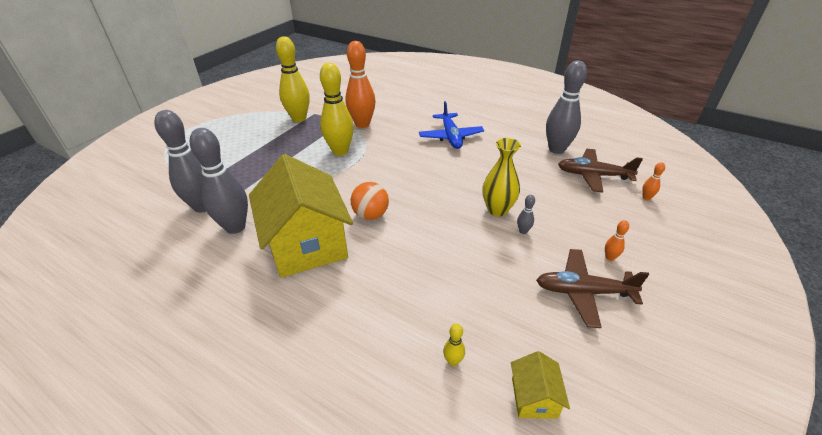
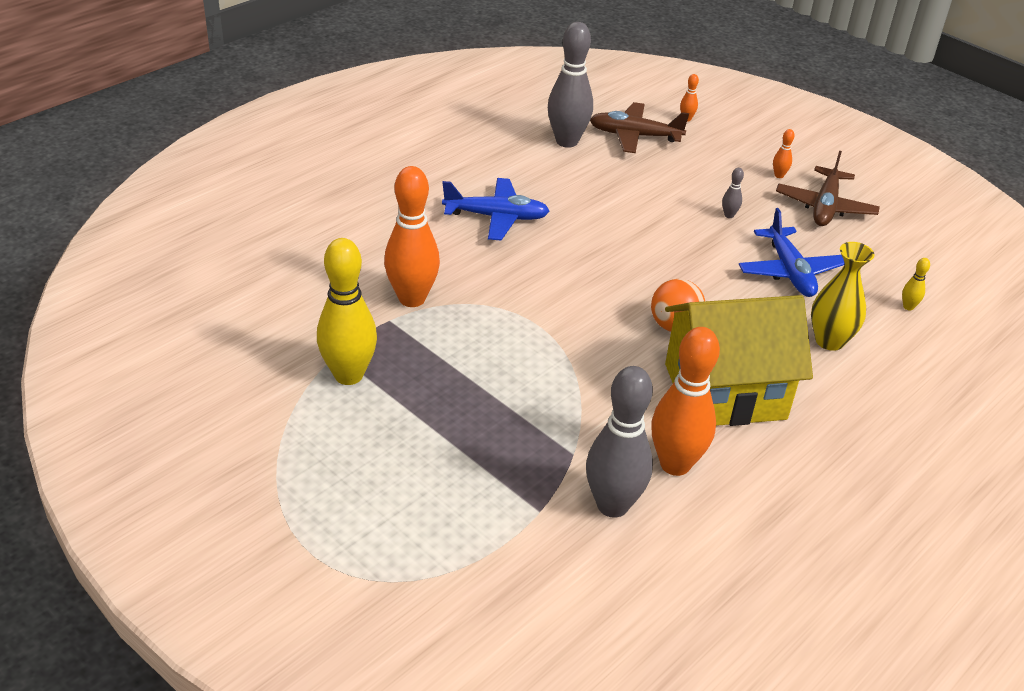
camera: 80 degrees left, 0 degrees up
(235, 227) = (675, 464): grey bowling pin -> orange bowling pin
(340, 151) = (494, 335): yellow bowling pin -> none
(465, 271) = (789, 271): none -> blue plane
(497, 210) = (685, 222): yellow vase -> yellow vase (829, 341)
(534, 397) = (943, 271): yellow house -> none
(593, 175) = (634, 136): brown plane -> brown plane turned 75 degrees clockwise

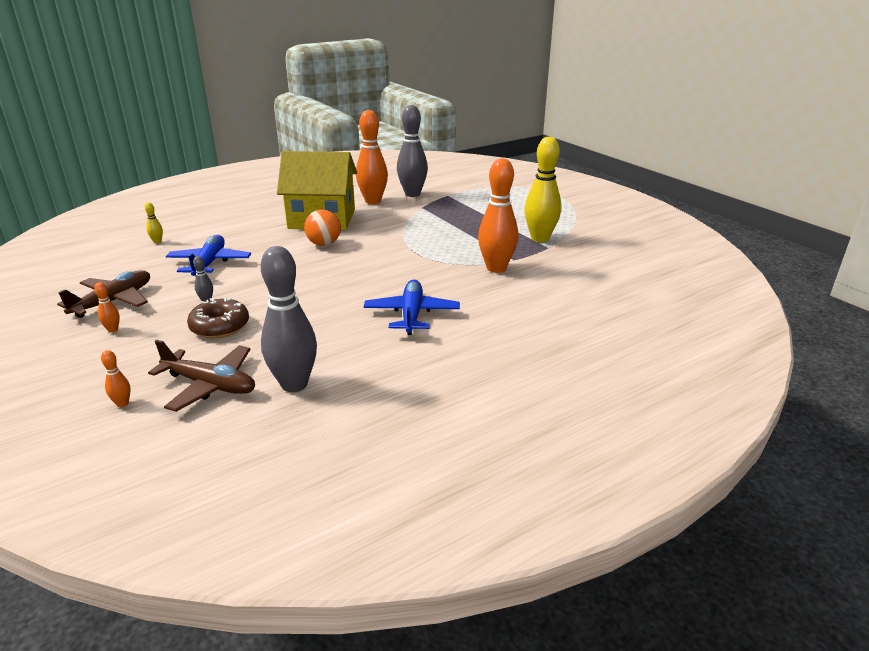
camera: 165 degrees left, 10 degrees down
(496, 217) = (411, 314): blue plane -> blue plane turned 75 degrees clockwise
(682, 187) = (220, 326): none -> brown donut
(829, 341) = (233, 232): yellow vase -> none

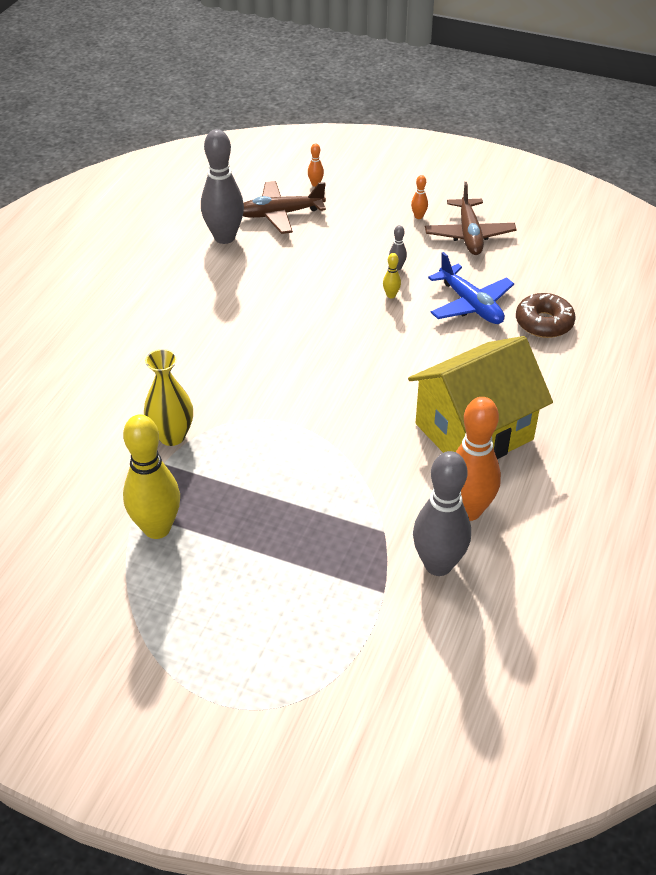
camera: 145 degrees right, 15 degrees up
(157, 242) = (575, 307): yellow bowling pin -> yellow bowling pin (391, 295)
(220, 326) = (345, 252): brown donut -> brown donut (544, 323)
(324, 244) = (405, 386): orange ball -> none
(411, 314) = (203, 332): blue plane -> none
(496, 268) = (172, 436): orange bowling pin -> yellow vase

